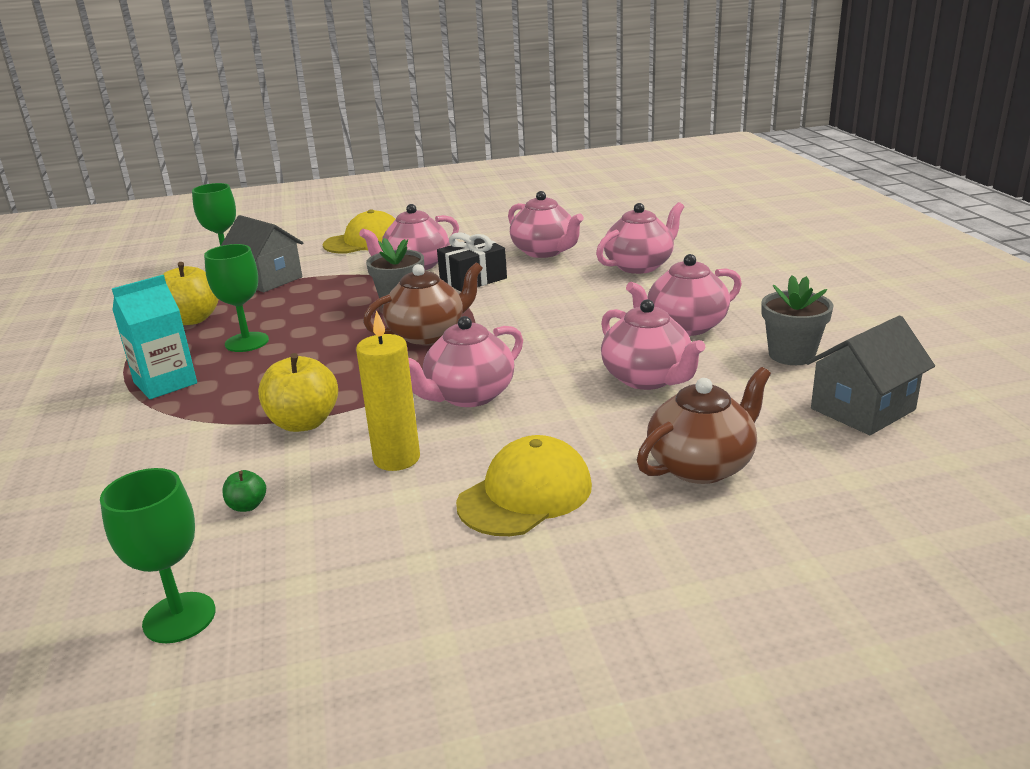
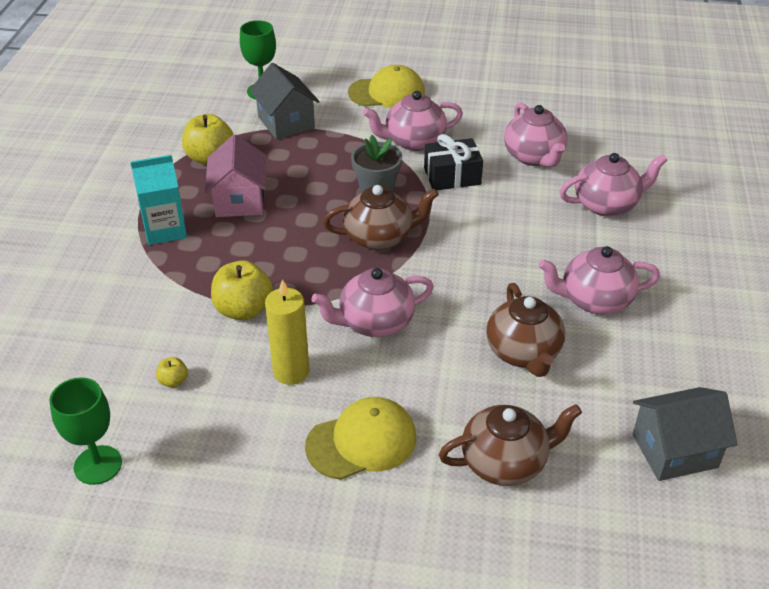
camera: 20 degrees right, 15 degrees up
(247, 342) = (239, 200): green goblet -> pink house
(247, 506) = (173, 381): green apple -> yellow apple
(647, 379) = (523, 353): pink teapot -> brown teapot
(791, 355) = (662, 367): grey flower pot -> none

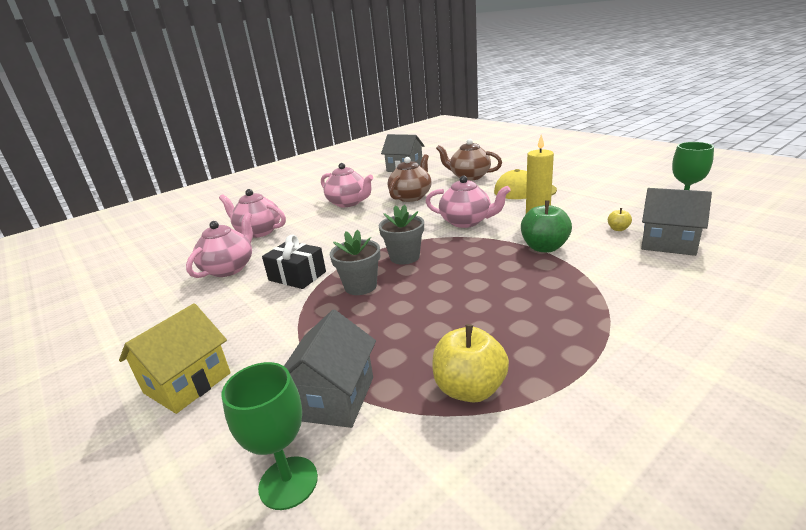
camera: 135 degrees left, 15 degrees down
(108, 373) = (668, 243): none -> grey house
(165, 230) = (578, 322): turquoise carton -> none
(239, 200) = (481, 322): pink house -> none
(243, 309) = (544, 247): yellow apple -> green apple
(380, 237) = (405, 257): brown teapot -> grey flower pot
(387, 93) = (187, 383): yellow cap -> yellow house
(413, 141) = (269, 314): pink teapot -> none

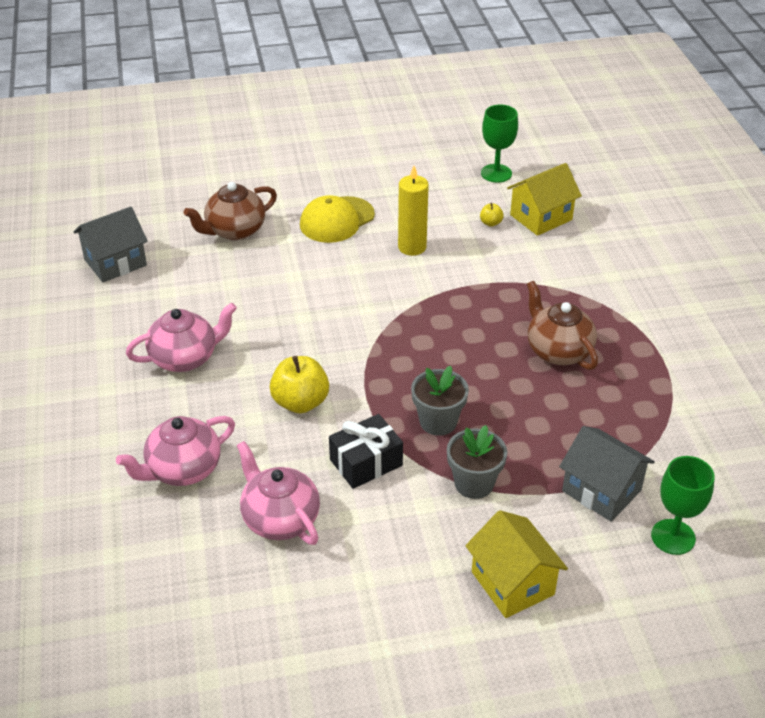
camera: 65 degrees left, 15 degrees up
(405, 257) = (405, 370): grey flower pot -> grey flower pot (474, 483)
(411, 197) = (239, 300): brown teapot -> brown teapot (558, 351)
(466, 222) = (369, 294): pink teapot -> none
(470, 389) = (641, 416): yellow apple -> yellow apple (300, 402)
(544, 247) = (480, 279): green apple -> none
(668, 243) = (541, 217): grey house -> yellow house

